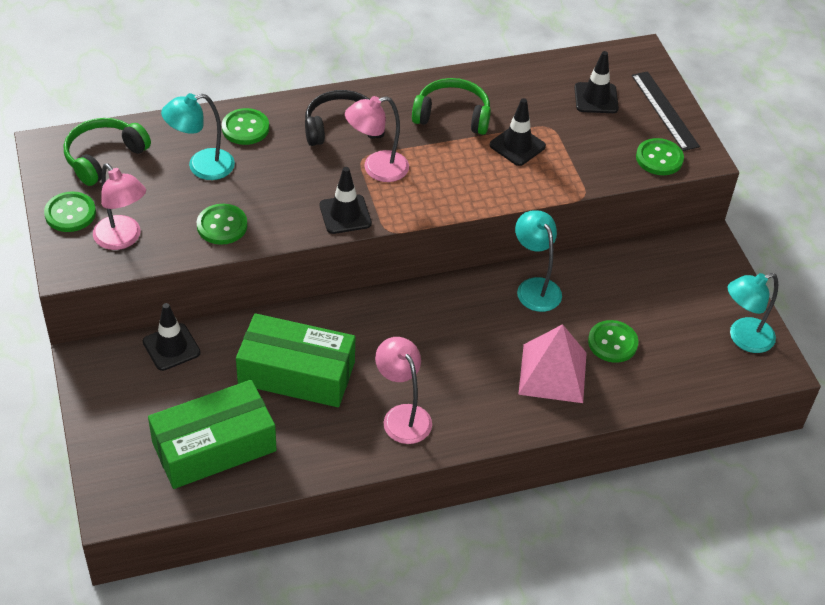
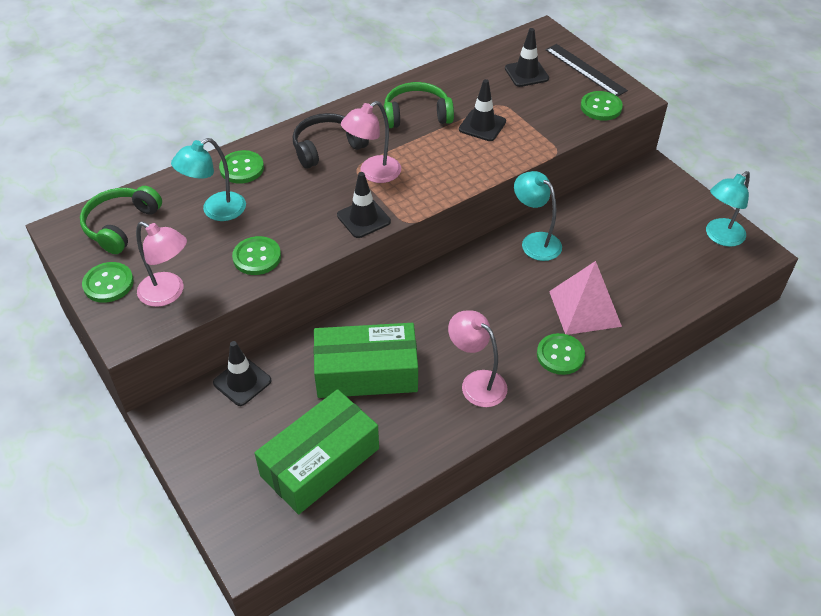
camera: 15 degrees left, 0 degrees up
(612, 343) = (620, 269): green button -> green button (560, 355)

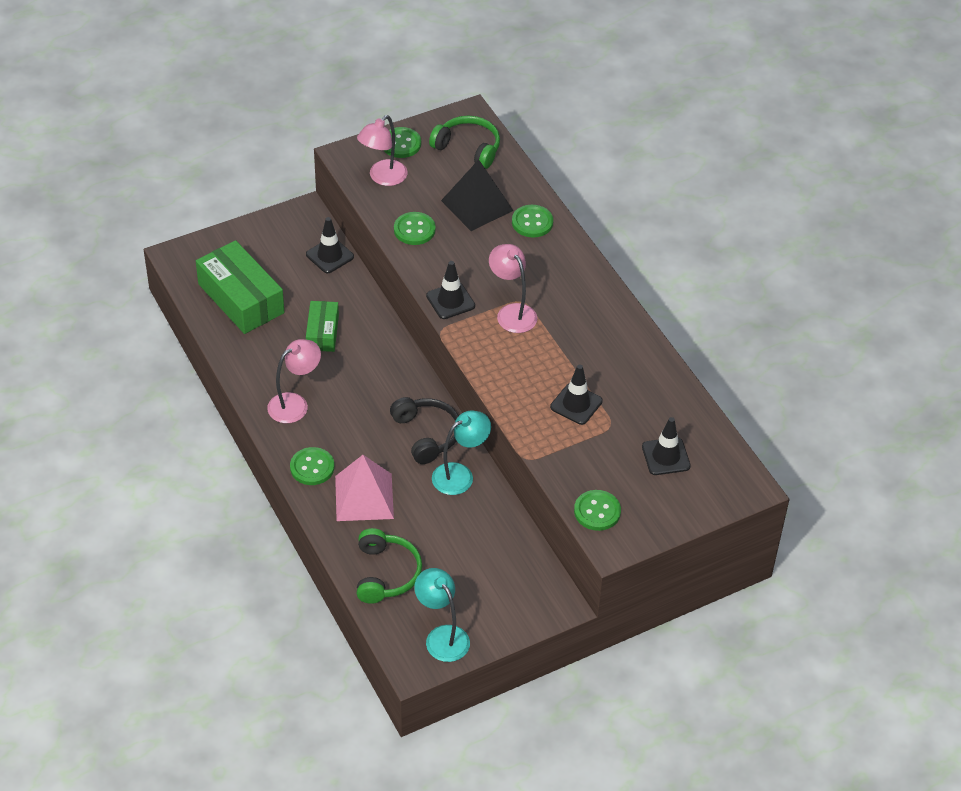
camera: 95 degrees right, 0 degrees up
(216, 211) = (477, 205): turquoise lamp -> black pyramid
(327, 147) = (555, 282): black headphones -> black headphones (427, 434)
(366, 372) = (322, 333): green box -> green box, size x0.57
(416, 115) = (600, 354): green headphones -> green headphones (386, 574)
(585, 70) = (669, 512): black ruler -> none

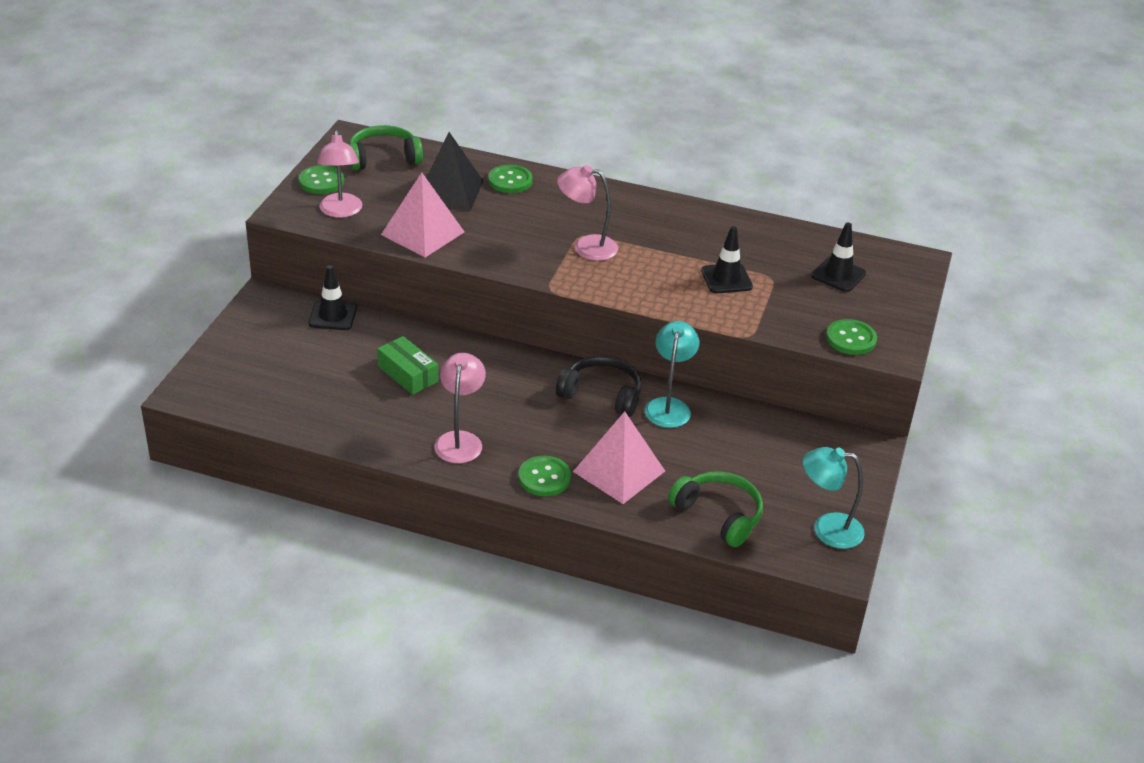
camera: 45 degrees left, 10 degrees down
(241, 298) = (296, 391): green box -> none
(414, 230) = (422, 233): green button -> pink pyramid
(450, 301) = (526, 265): black traffic cone -> none

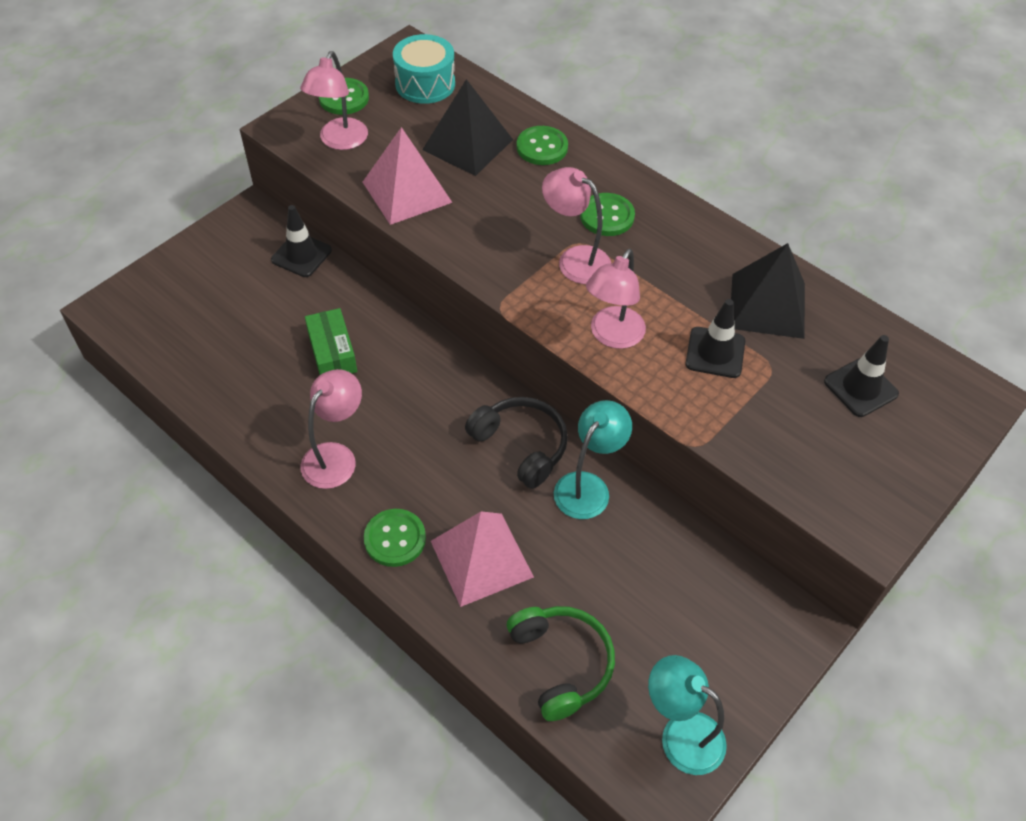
camera: 25 degrees right, 15 degrees up
(383, 158) = (425, 84): green headphones -> turquoise drum
(646, 287) = (612, 336): none -> pink lamp
(745, 242) = (767, 305): none -> black pyramid
(851, 339) = (824, 491): green button -> green button (607, 216)

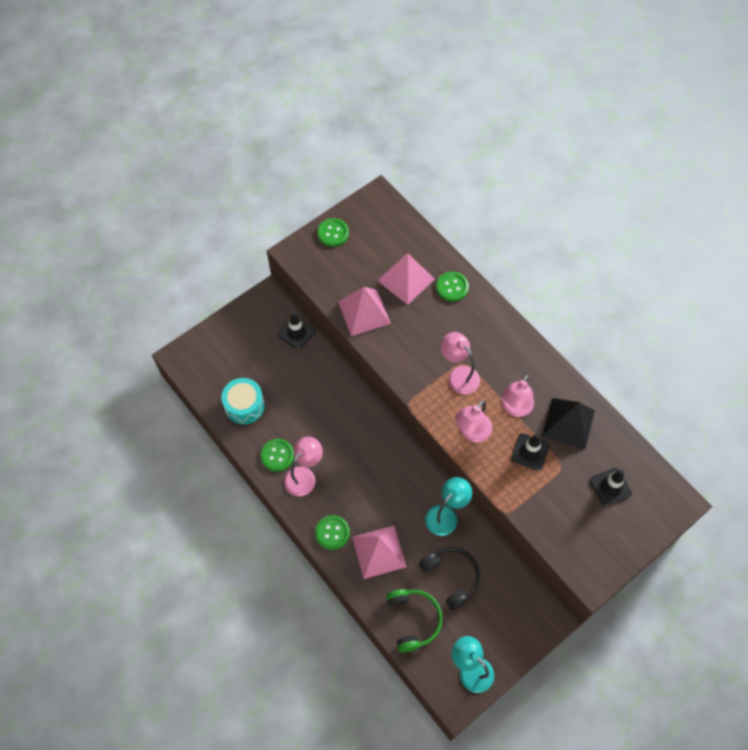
camera: 10 degrees right, 10 degrees up
(332, 352) = (309, 405): green box -> none
(340, 141) = (327, 268): pink lamp -> pink lamp (515, 408)
(425, 84) = (385, 227): turquoise drum -> turquoise drum (244, 406)
(467, 144) = (406, 279): black pyramid -> pink pyramid
(521, 445) = (411, 483): black headphones -> black headphones (451, 577)
(607, 216) = (483, 345): green button -> green button (277, 455)

